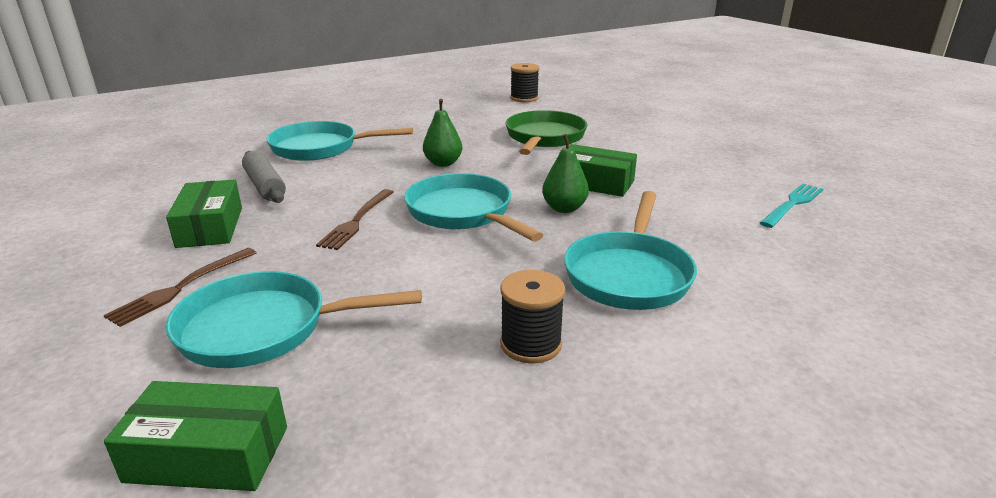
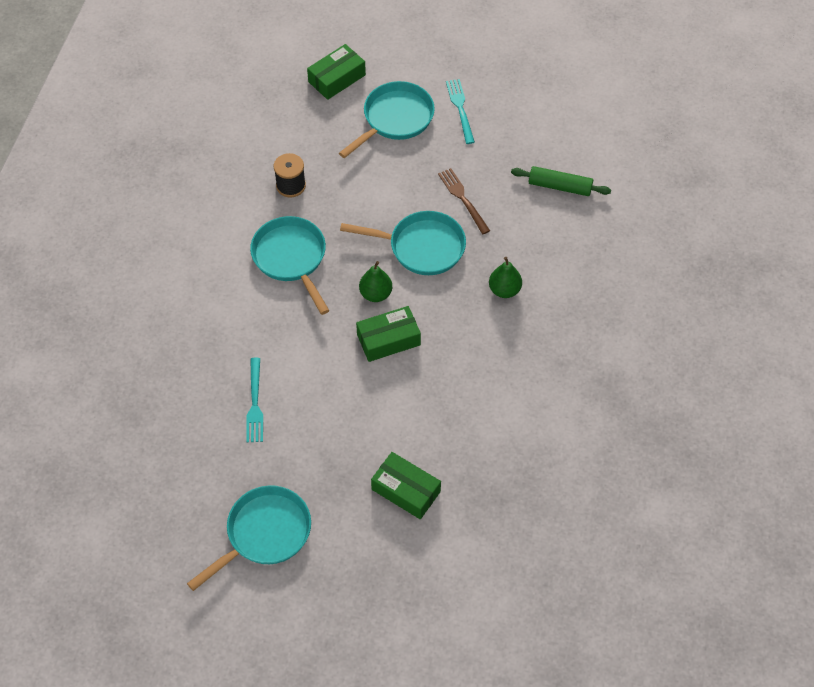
camera: 135 degrees right, 30 degrees up
(181, 287) = (460, 108): brown fork -> turquoise fork
(210, 227) = (520, 141): green box -> green box (406, 490)
(265, 186) = (559, 186): grey rolling pin -> green rolling pin
(320, 148) = (606, 246): turquoise pan -> turquoise pan (264, 534)
(524, 98) = (601, 461): black spool -> none
(544, 138) = (489, 385): green pan -> none

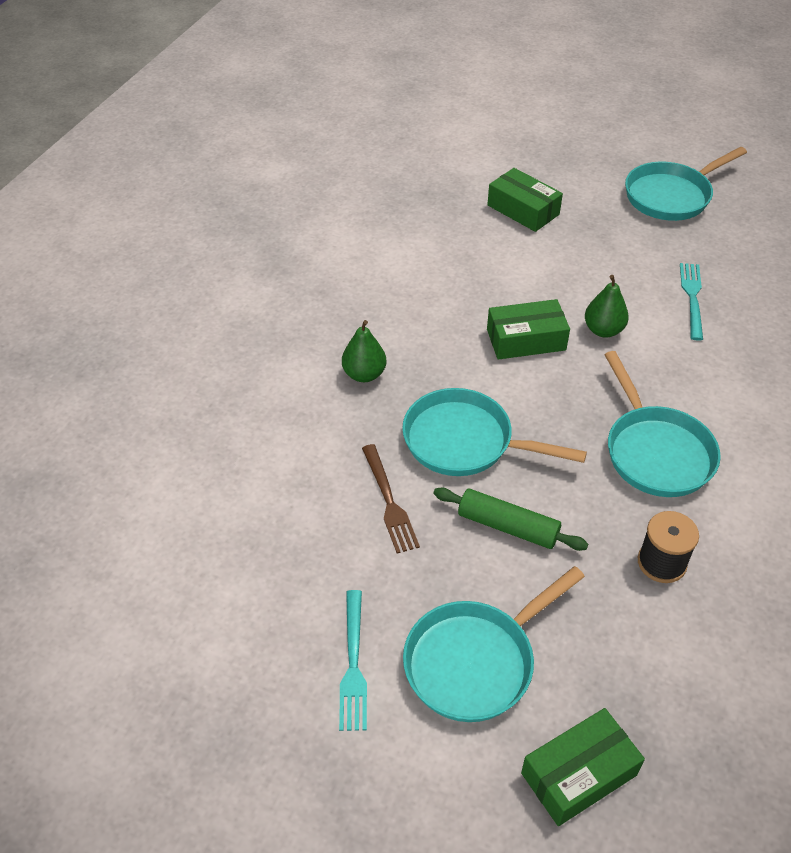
camera: 170 degrees left, 10 degrees down
(376, 294) = (537, 391): green pear -> green pear (603, 330)
(559, 186) = (235, 499): green rolling pin -> green rolling pin (508, 526)

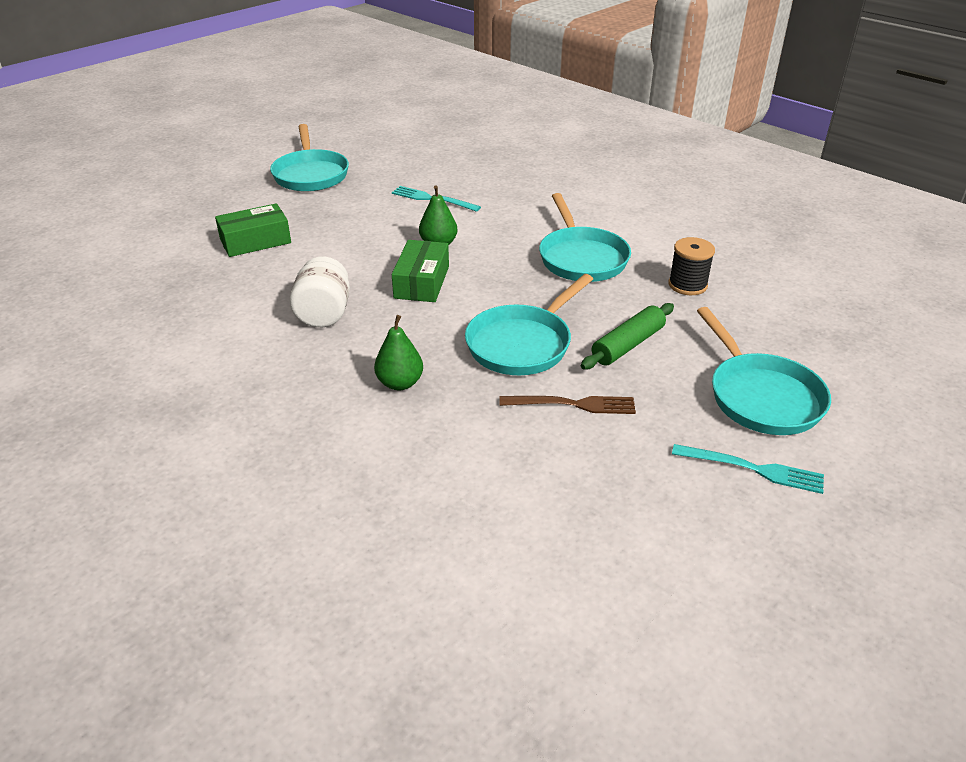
camera: 70 degrees left, 10 degrees down
(437, 294) = (324, 314): none -> white jar
(579, 774) = (868, 372): green box -> none
(655, 452) = (581, 258): turquoise pan -> turquoise pan turned 75 degrees clockwise

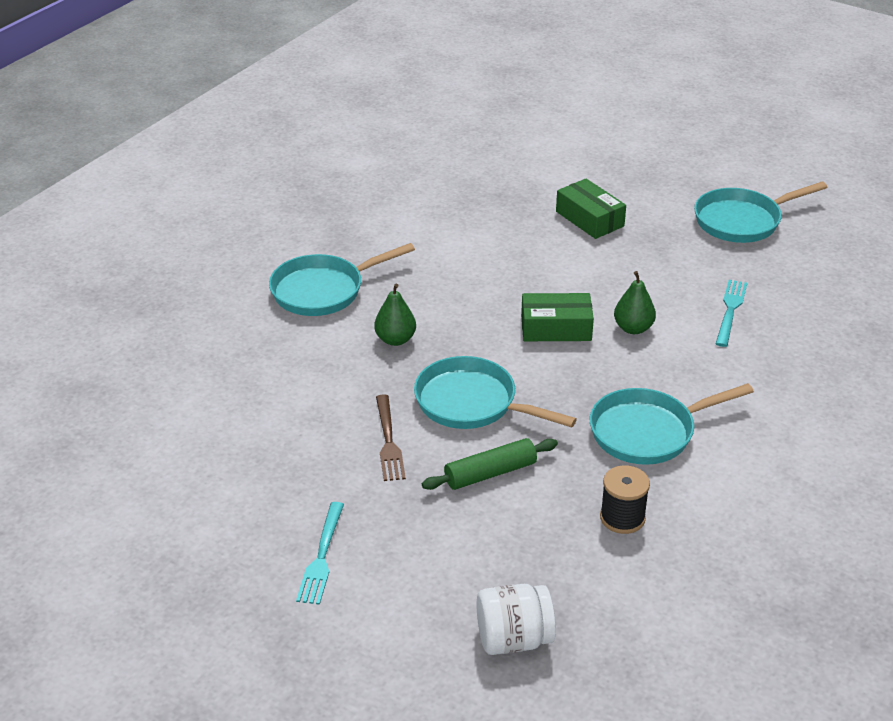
camera: 80 degrees right, 0 degrees up
(324, 314) = (483, 281): white jar -> white jar (513, 639)
(627, 345) = (490, 473): green rolling pin -> green rolling pin turned 60 degrees counterclockwise
(761, 396) = (428, 568): turquoise pan -> turquoise pan (323, 290)

